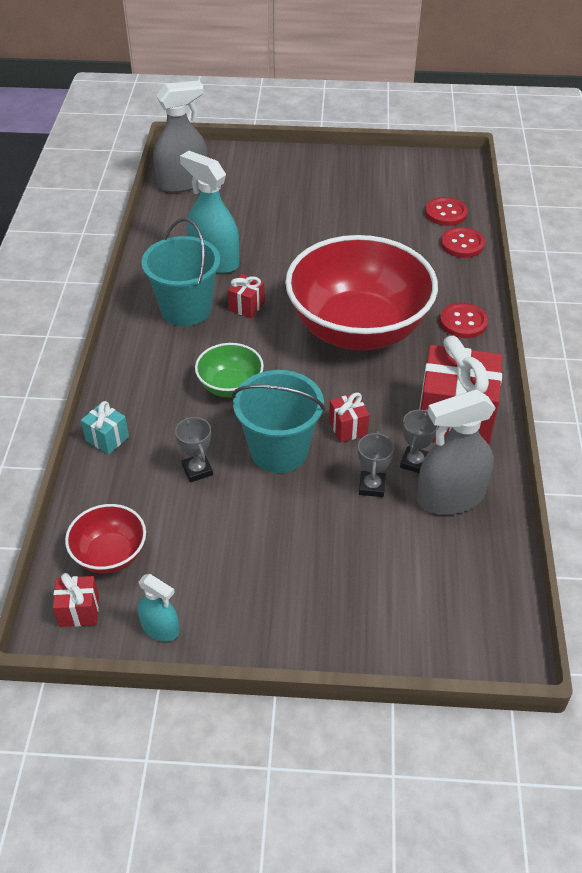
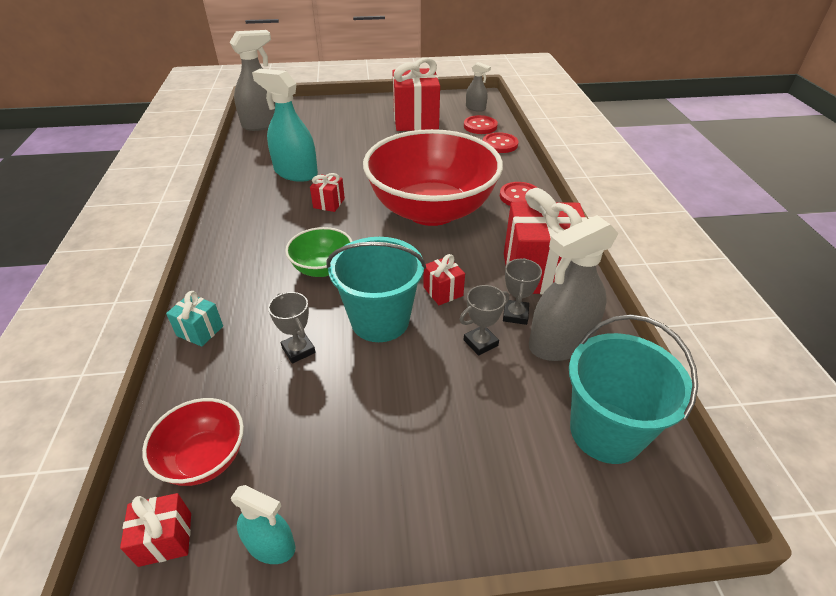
camera: 10 degrees left, 5 degrees down
(186, 309) = (273, 211): turquoise bucket -> turquoise bucket (606, 431)
(367, 195) = (415, 120): none -> red gift
(372, 486) = (480, 343): grey trophy -> grey trophy turned 60 degrees clockwise
(448, 183) = (475, 108): none -> grey spray bottle

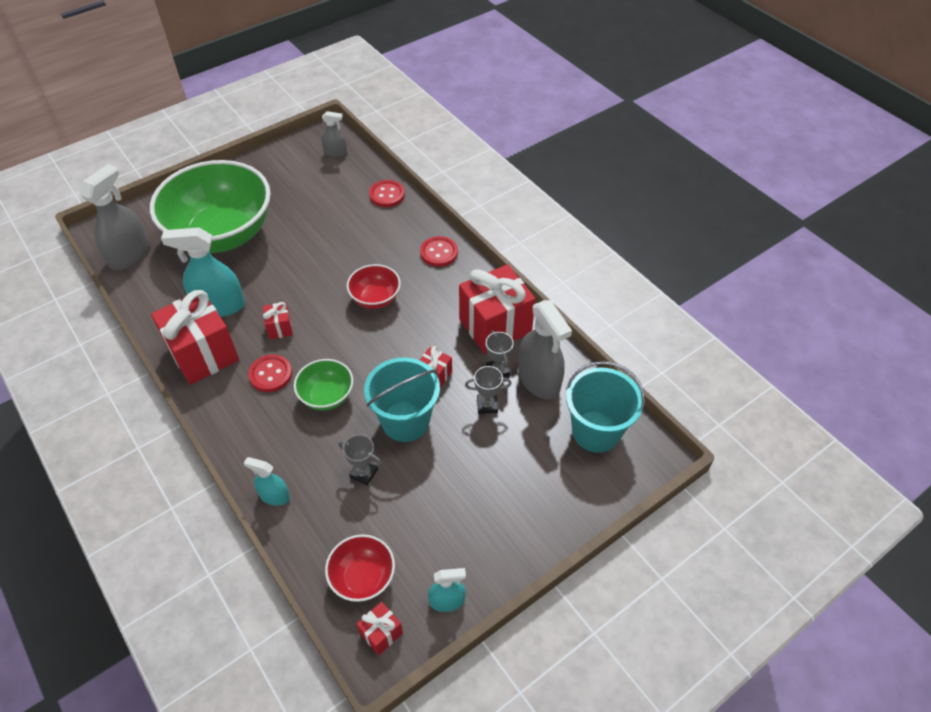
camera: 30 degrees left, 10 degrees up
(200, 331) = (274, 495): turquoise gift -> turquoise spray bottle
(341, 131) = (222, 234): none -> green bowl
(415, 120) = (287, 191): red gift -> red gift (203, 354)
(431, 210) = (375, 298): red bowl -> red bowl, size x0.44
(480, 126) = (355, 177): red button -> red button (270, 374)
(480, 343) = (487, 405): grey trophy -> grey trophy turned 60 degrees clockwise
(560, 342) = (539, 380): grey spray bottle -> grey spray bottle turned 60 degrees counterclockwise

